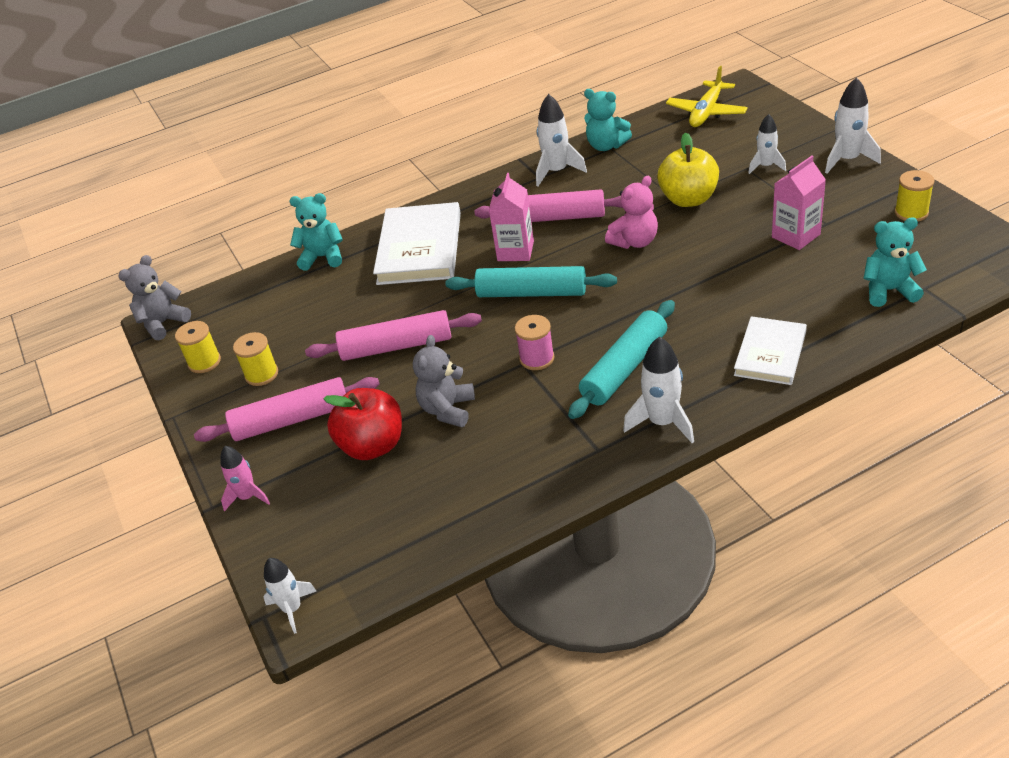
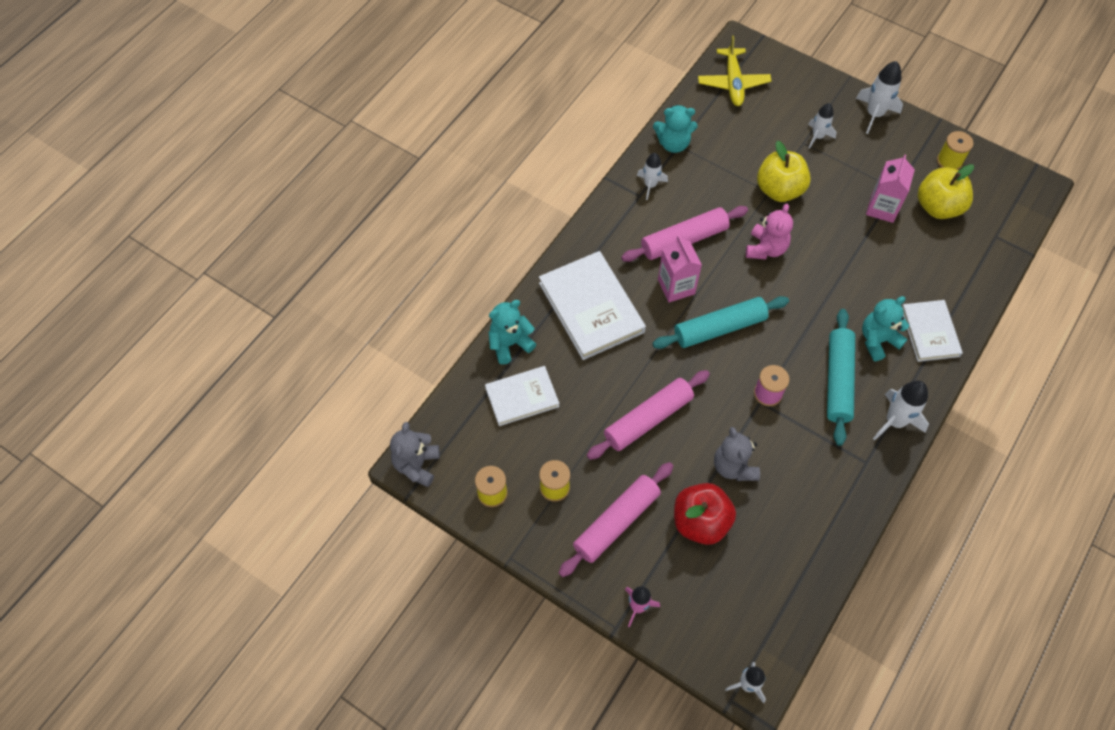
camera: 35 degrees left, 20 degrees up
(297, 298) = (522, 397): none -> white book
(557, 171) = (650, 185): white rocket -> white rocket, size x0.66
(866, 248) = (938, 207): none -> yellow apple
(889, 290) = (975, 246): turquoise teddy bear -> turquoise teddy bear (878, 340)

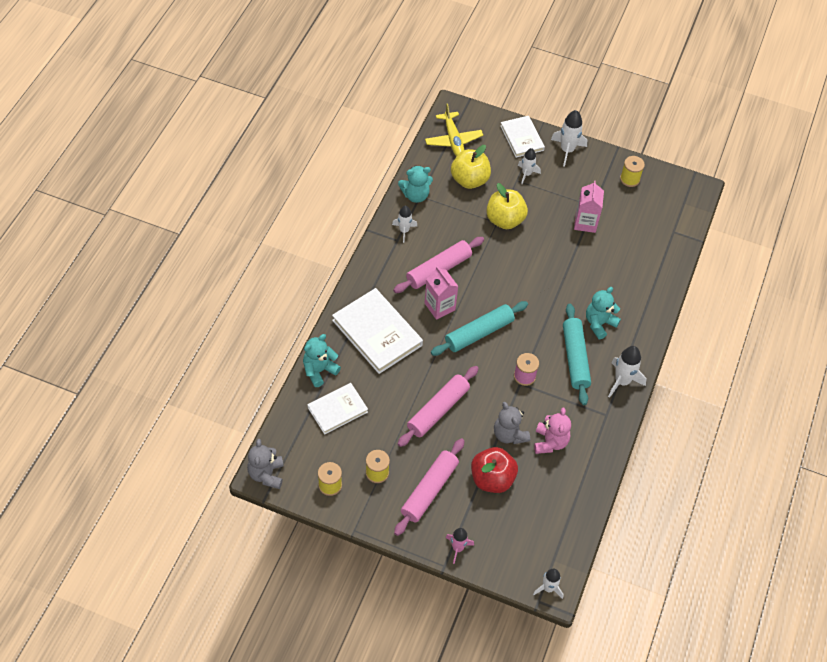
camera: 15 degrees left, 5 degrees down
(766, 248) = (503, 267): pink teddy bear -> pink teddy bear (550, 442)
(930, 332) = (636, 311): white book -> white book (522, 138)
(938, 207) = (627, 215): yellow apple -> yellow apple (469, 180)

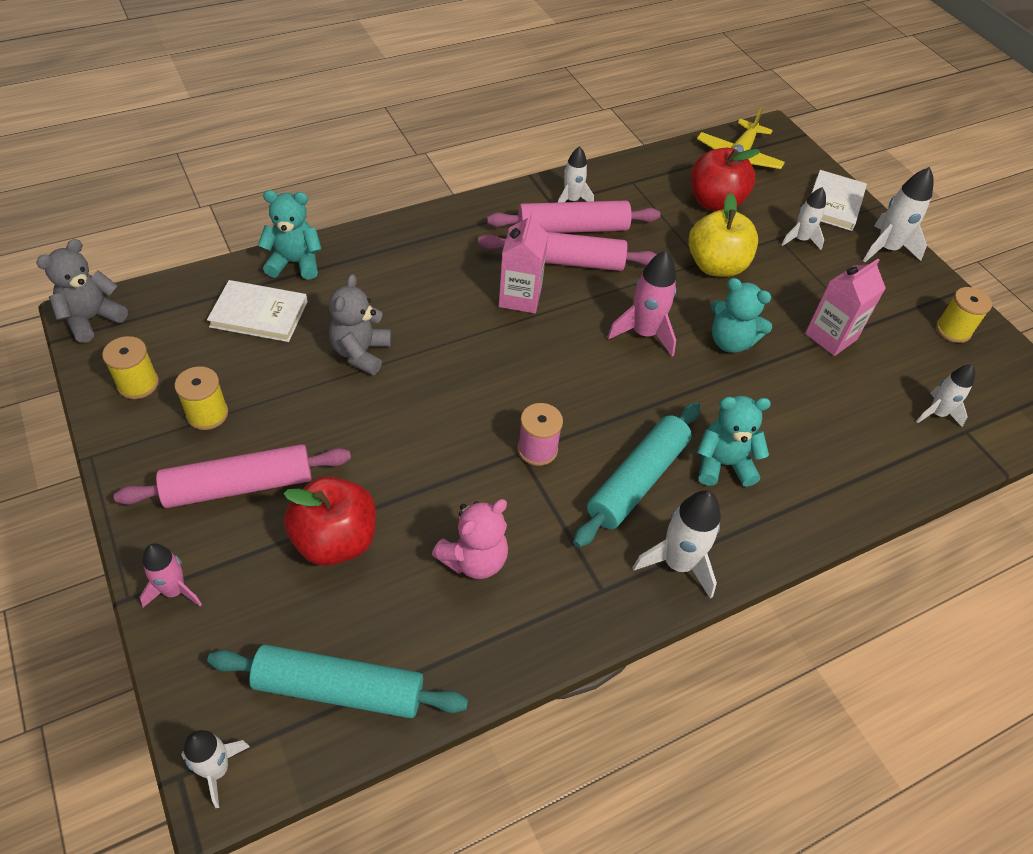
camera: 40 degrees right, 5 degrees down
(377, 333) = (410, 272): white book -> none
(415, 195) = (628, 178): turquoise teddy bear -> turquoise teddy bear (730, 341)
(438, 410) = (373, 403): pink rolling pin -> pink rolling pin (572, 228)
(469, 180) = (715, 202): yellow apple -> red apple
(479, 333) = (535, 358): turquoise rolling pin -> turquoise rolling pin (339, 689)
(509, 434) = (429, 503): grey teddy bear -> grey teddy bear (360, 353)
(510, 283) = (644, 333): none -> pink rocket
(656, 231) = (936, 414): none -> white rocket

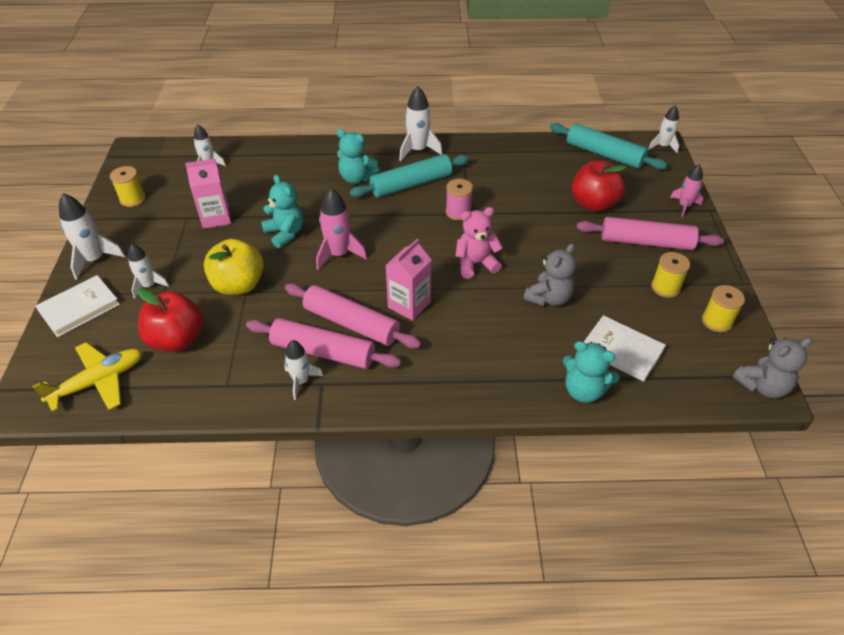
camera: 150 degrees left, 5 degrees down
(474, 559) = (521, 178): pink teddy bear -> pink teddy bear (476, 264)

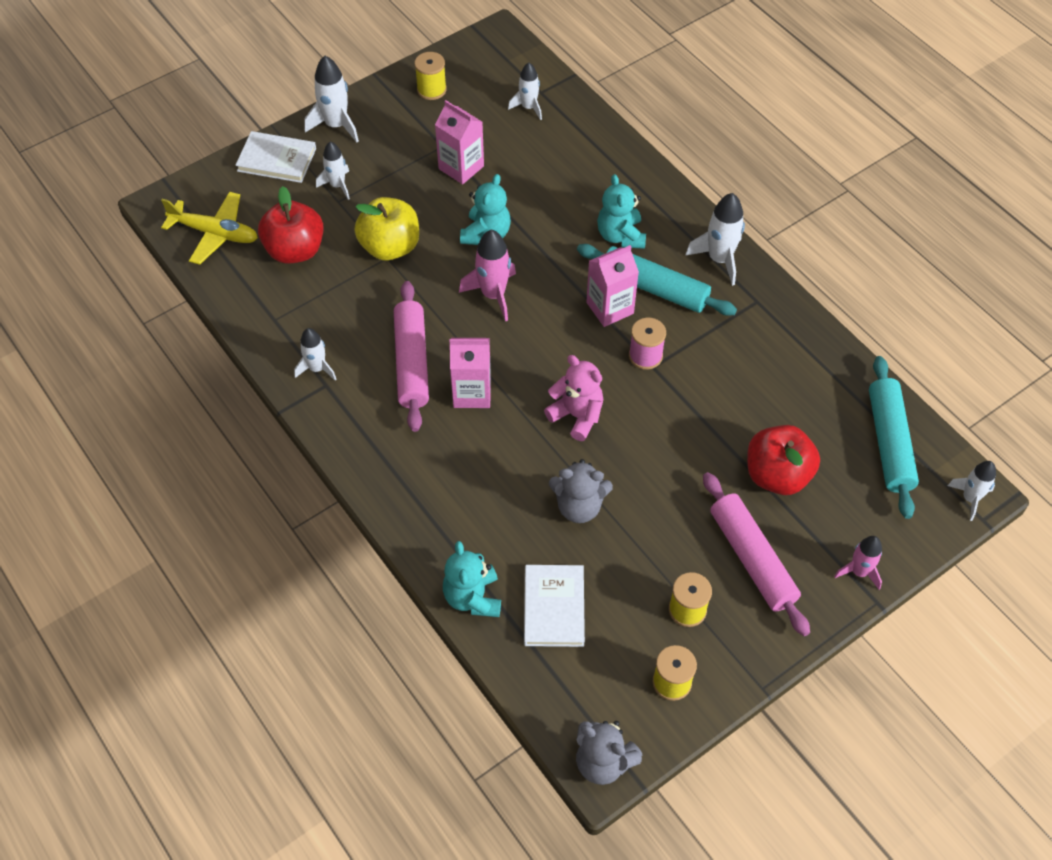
camera: 55 degrees right, 10 degrees up
(323, 352) = (362, 363): pink rolling pin -> none
(406, 209) = (610, 308): none -> pink carton

